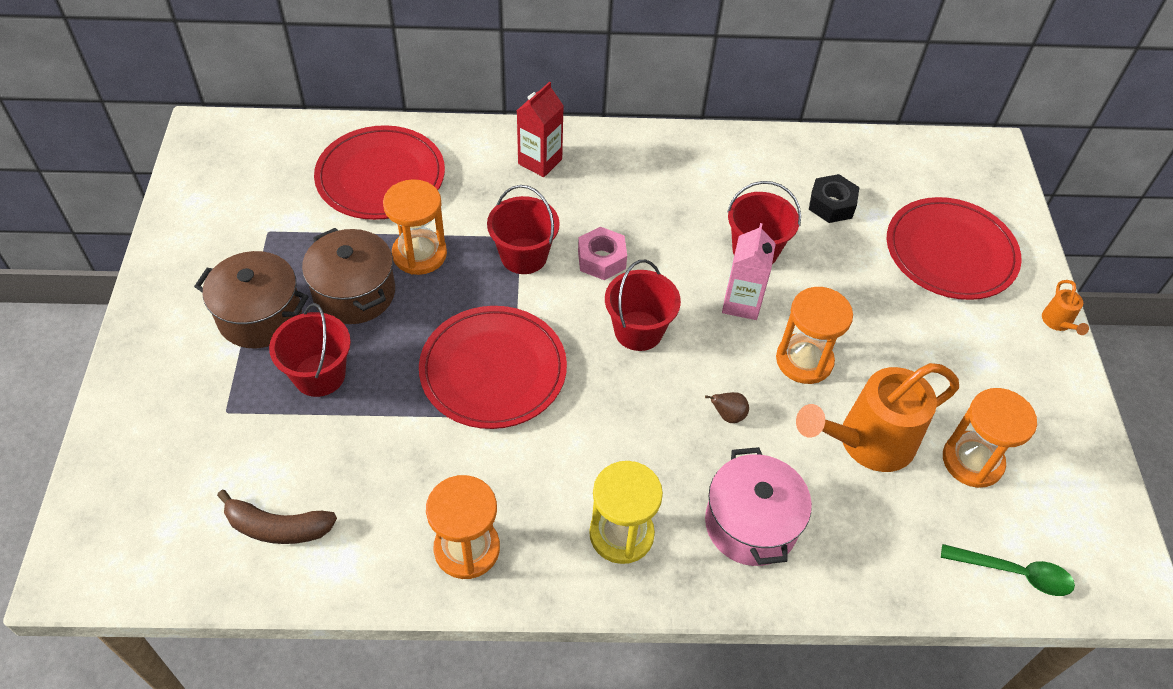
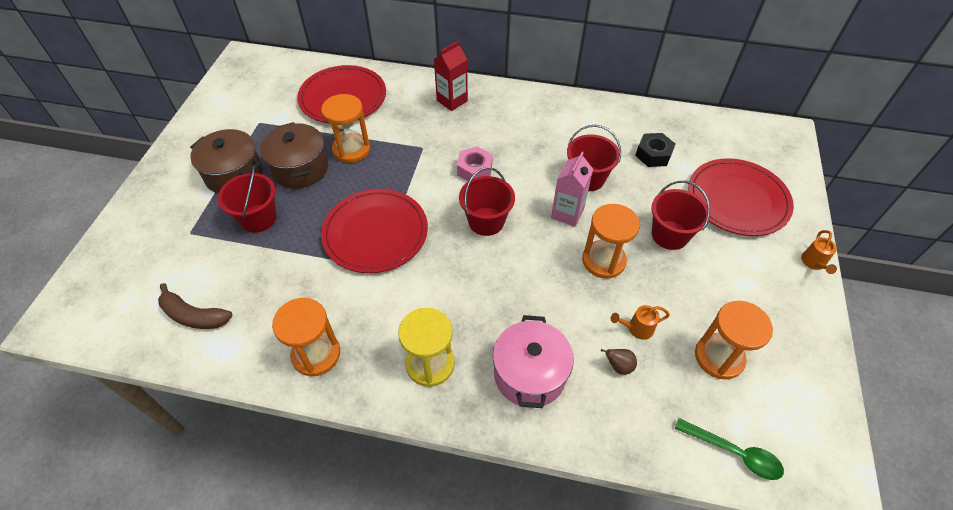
camera: 15 degrees right, 0 degrees up
(524, 256) = (421, 160): red bucket -> red bucket (669, 235)
(728, 415) = (535, 291): brown pear -> brown pear (618, 366)
(866, 442) = (636, 328): orange watering can -> orange watering can, size x0.43

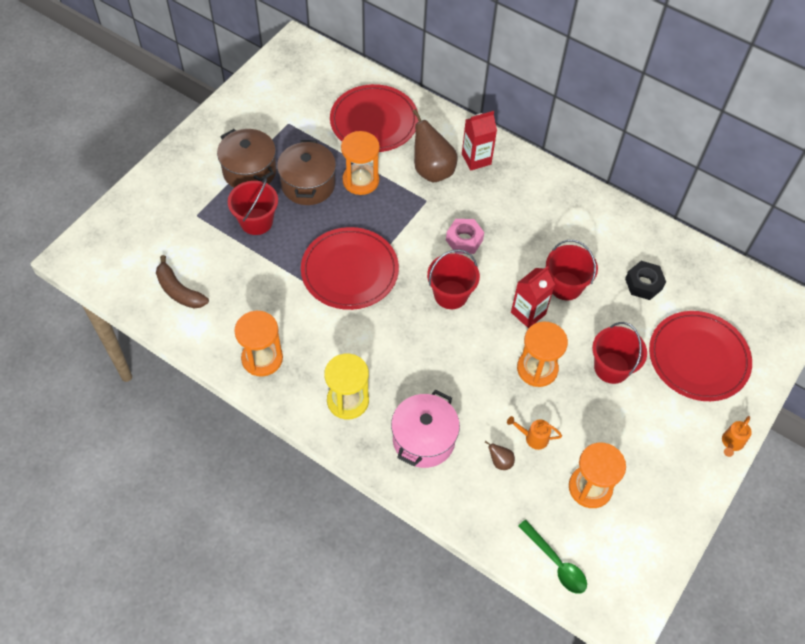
camera: 20 degrees right, 5 degrees up
(416, 121) = (432, 170): none -> brown pear
(567, 213) = (528, 313): pink carton -> red carton

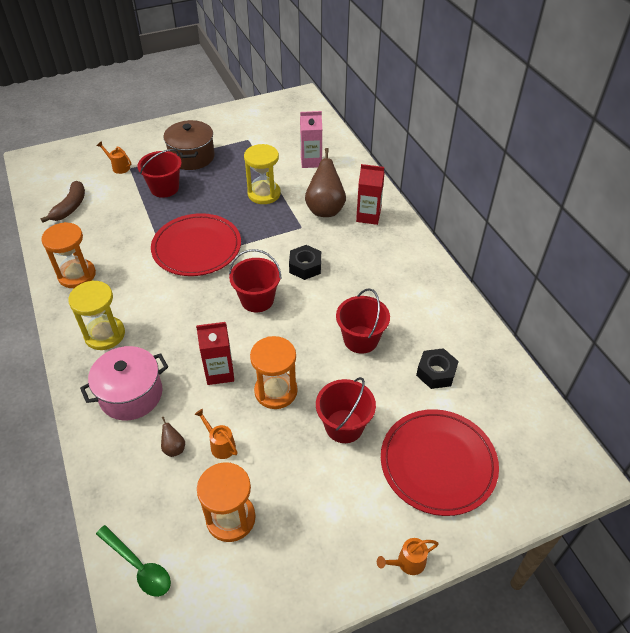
camera: 35 degrees right, 10 degrees down
(179, 291) = (70, 207): brown banana -> brown banana turned 150 degrees counterclockwise
(183, 220) = (119, 167): none -> orange watering can
(308, 184) = (223, 181): brown pot -> none
(360, 180) = (264, 194): orange hourglass -> yellow hourglass
(374, 121) = (311, 161): red plate -> pink carton
(464, 240) = (305, 267): pink nut -> black nut
(528, 313) = (308, 344): red carton -> red carton (219, 372)
(556, 562) = (138, 566): green spoon -> green spoon turned 45 degrees counterclockwise

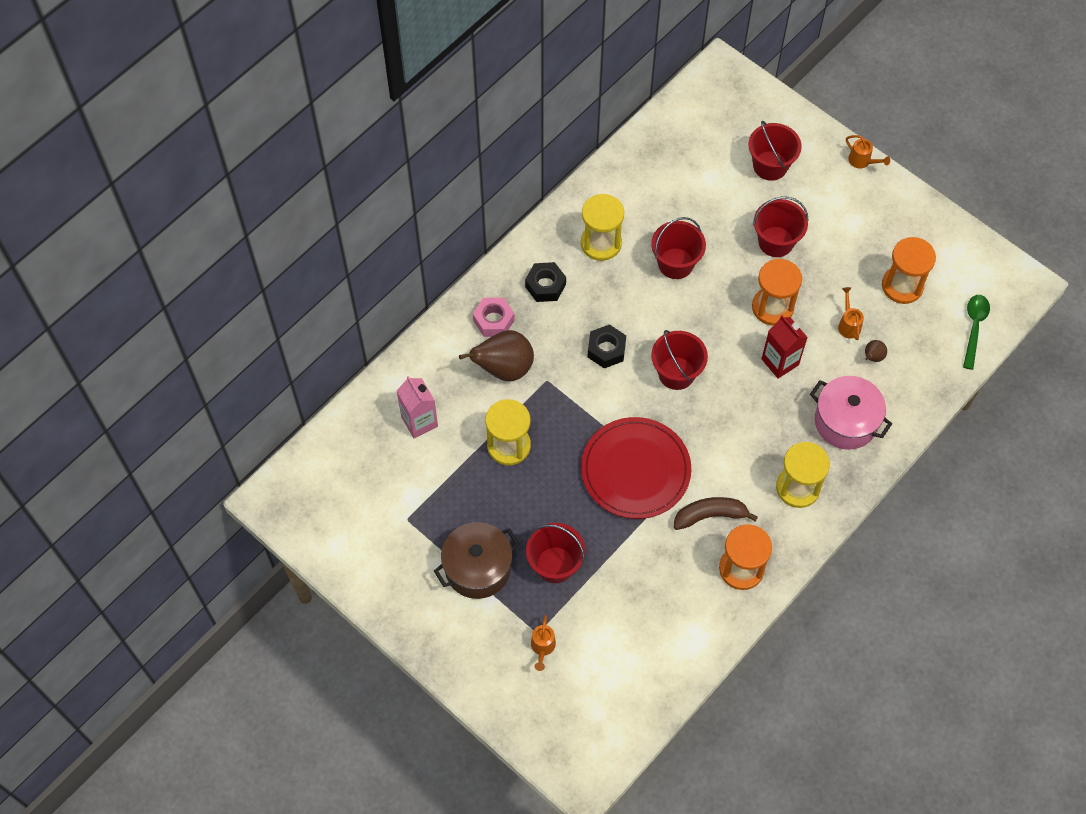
camera: 115 degrees left, 15 degrees up
(70, 207) = (645, 654): brown banana -> brown banana (710, 515)
(220, 445) = (848, 324): orange watering can -> orange watering can turned 150 degrees clockwise
(368, 216) = (493, 320): red carton -> pink nut
(407, 298) = (601, 243): none -> yellow hourglass
(436, 373) = (680, 193): black nut -> black nut (545, 286)
(438, 463) = (770, 165): red plate -> red bucket

